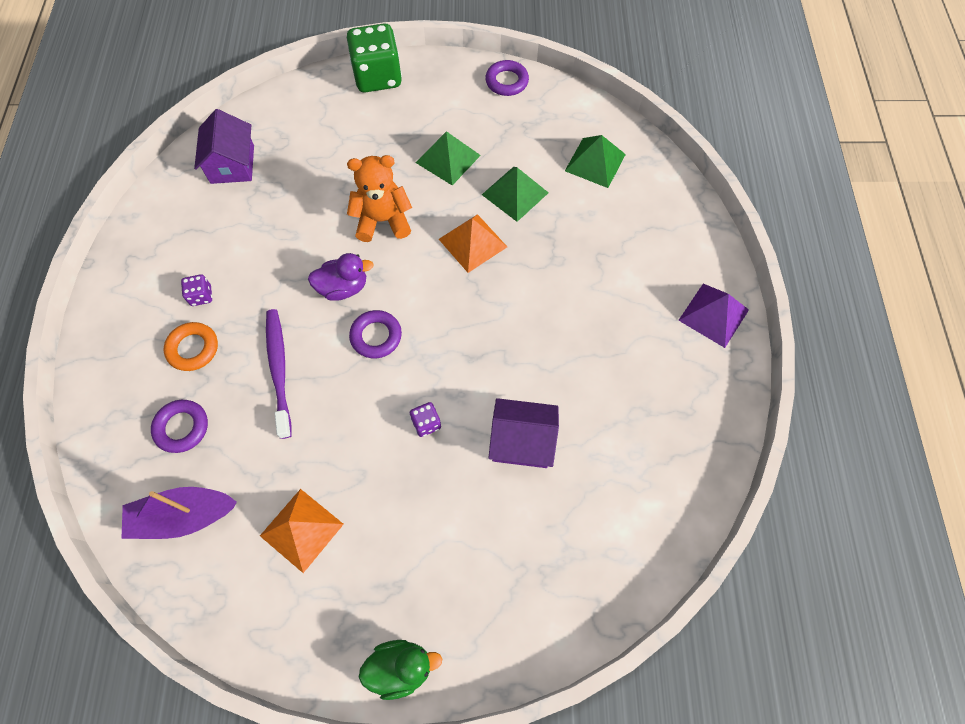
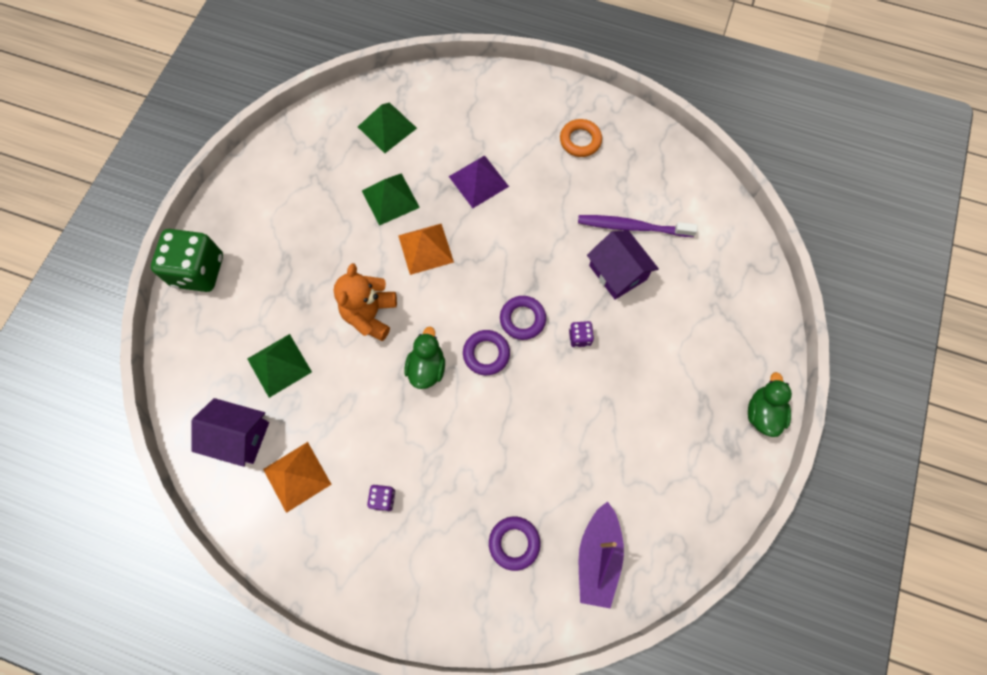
camera: 70 degrees left, 5 degrees up
(193, 348) = (437, 517): orange ring -> orange ring (580, 140)
(279, 370) = (488, 444): purple toothbrush -> purple toothbrush (632, 227)
(301, 530) = (638, 460): orange pyramid -> orange pyramid (297, 476)
(343, 288) = (427, 368): purple duck -> green duck
(448, 159) = (327, 240): green pyramid -> green pyramid (279, 365)
(506, 81) = (264, 163): purple ring -> purple ring (522, 319)
(522, 441) = (617, 272): purple house -> purple house turned 60 degrees counterclockwise
(713, 315) = (561, 104): purple pyramid -> purple pyramid (478, 181)

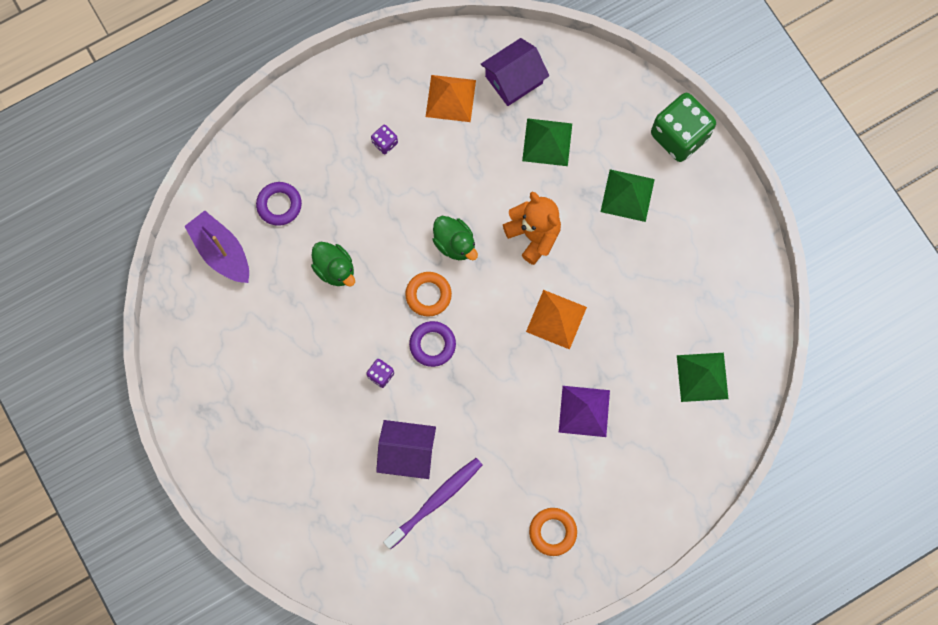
camera: 130 degrees right, 5 degrees up
(390, 199) = (626, 326): green pyramid -> green pyramid (627, 195)
(486, 354) = (428, 295): purple ring -> orange ring
(762, 413) = (207, 458): green duck -> green duck (335, 269)

